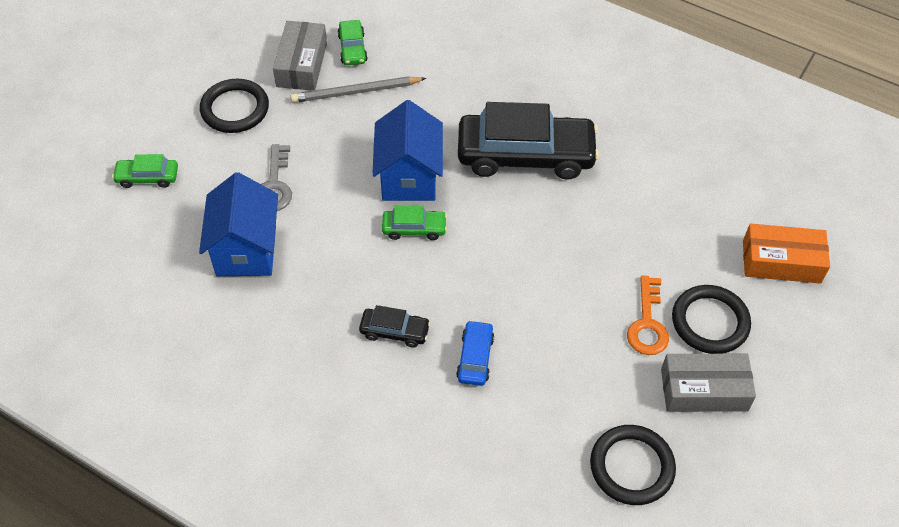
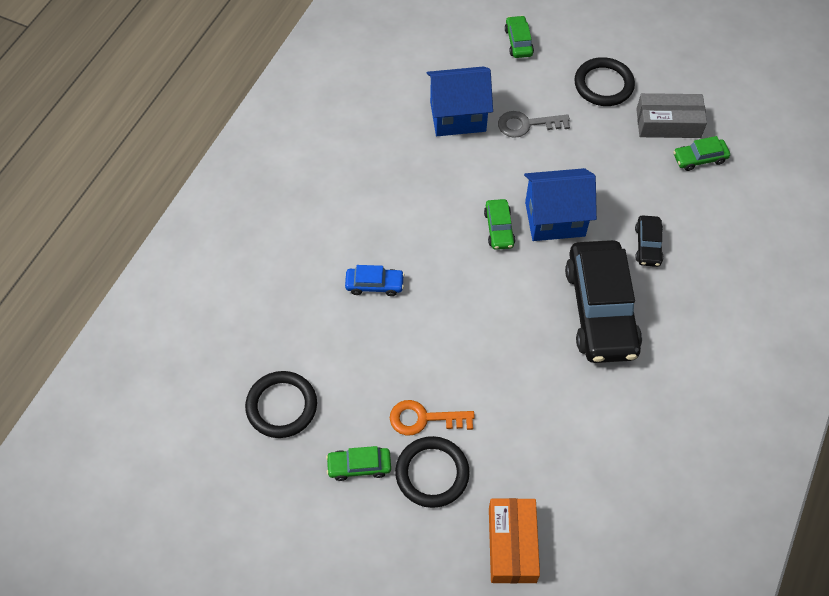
camera: 85 degrees right, 5 degrees up
(356, 92) = (645, 168): grey pencil -> none
(394, 331) = (393, 225): black car -> black car (647, 245)
(704, 390) = (359, 466): grey box -> green car

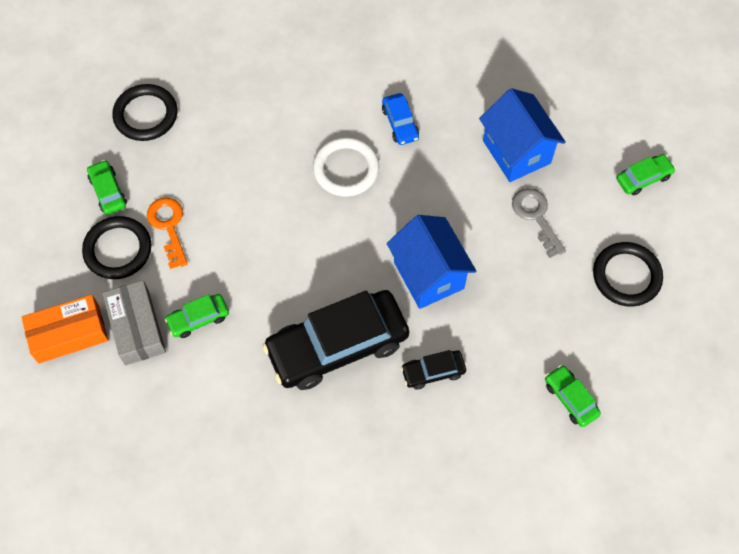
camera: 70 degrees right, 5 degrees up
(374, 285) = (291, 144): blue car -> blue car (400, 123)
(421, 248) = (346, 169): none -> white ring
(499, 228) = (396, 228): green car -> green car (198, 318)
(668, 123) = (604, 355): grey box -> grey box (137, 327)

